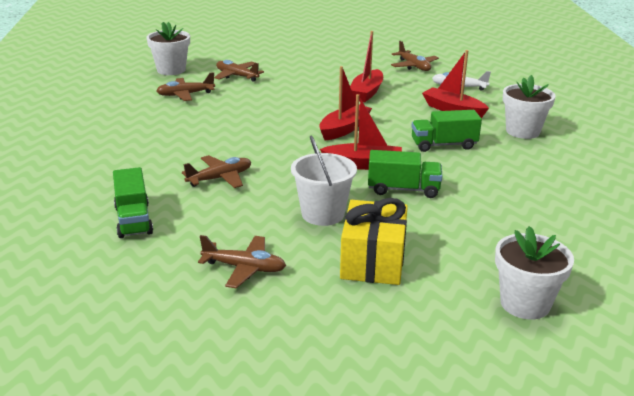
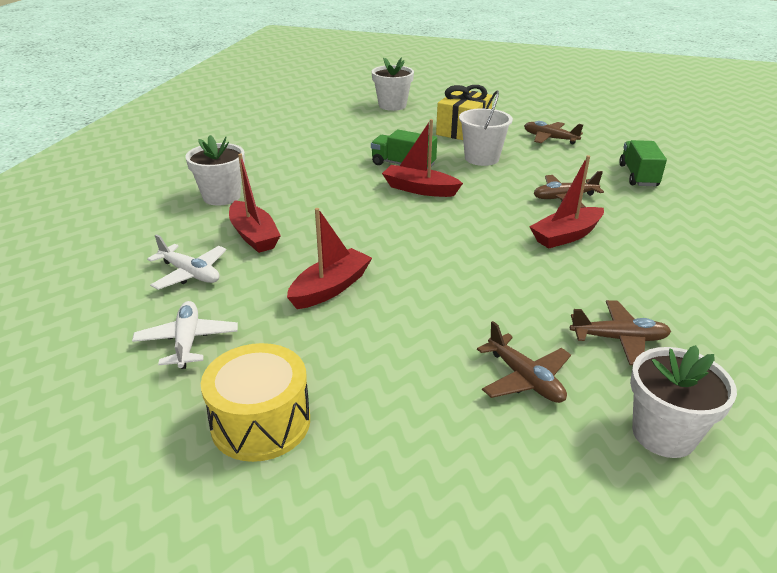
camera: 160 degrees left, 5 degrees up
(344, 129) = (409, 231): red boat -> red boat (566, 236)
(347, 53) = (261, 422): none -> yellow drum
(414, 66) = (187, 341): brown plane -> white plane
(444, 145) = (322, 195): green truck -> none

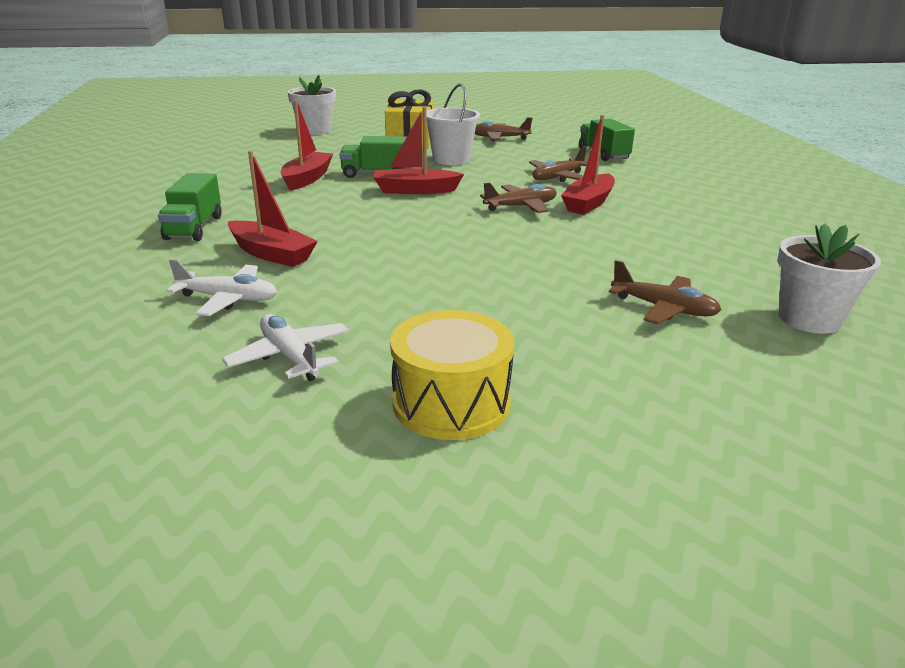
camera: 25 degrees left, 5 degrees down
(221, 196) = (194, 228): white flower pot -> green truck
(330, 288) = (406, 280): red boat -> red boat (307, 179)
(619, 339) = (708, 265): brown plane -> brown plane (521, 206)

